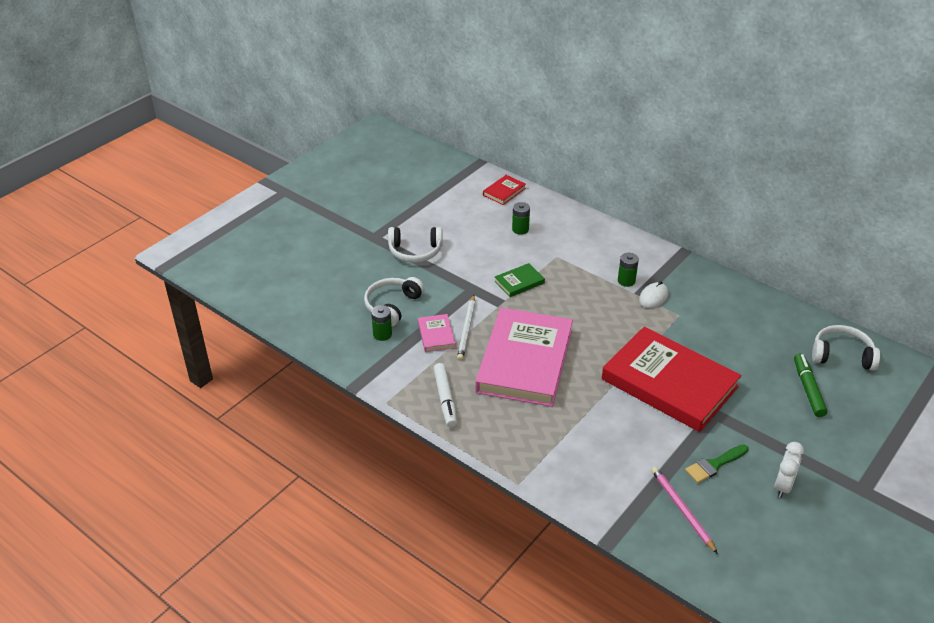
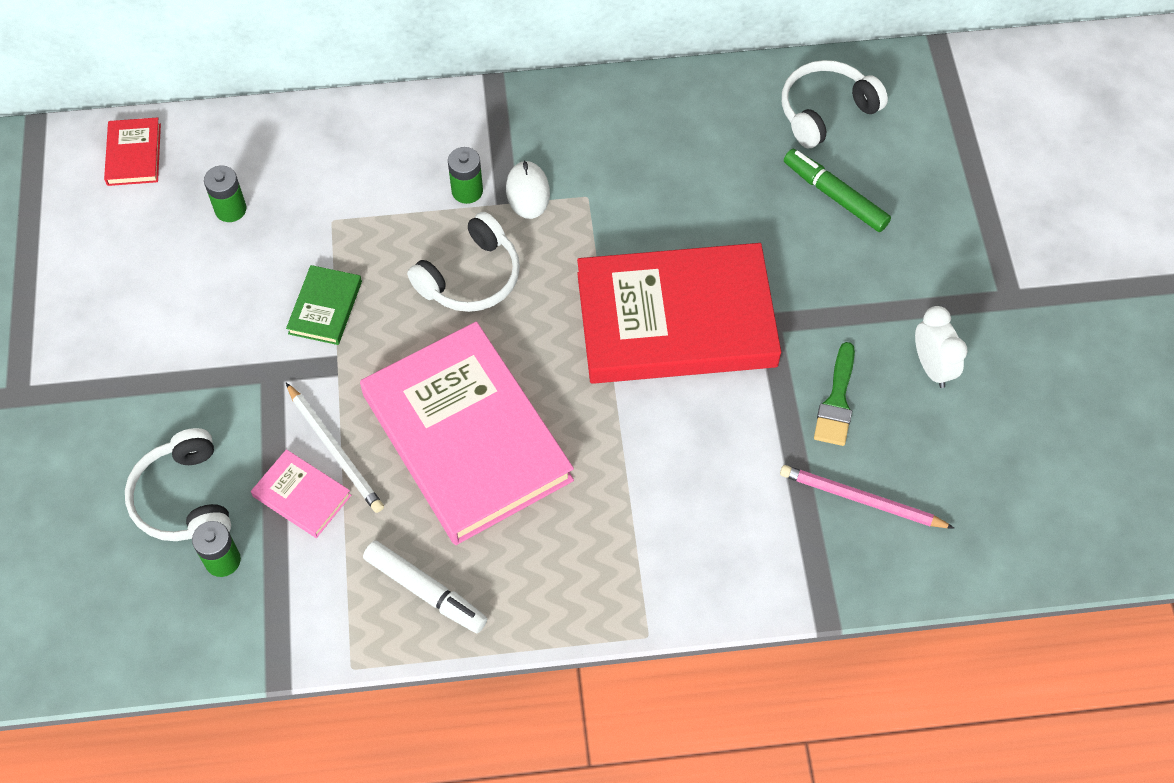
camera: 45 degrees left, 20 degrees up
(415, 251) = (113, 372): white headphones -> white headphones (471, 277)

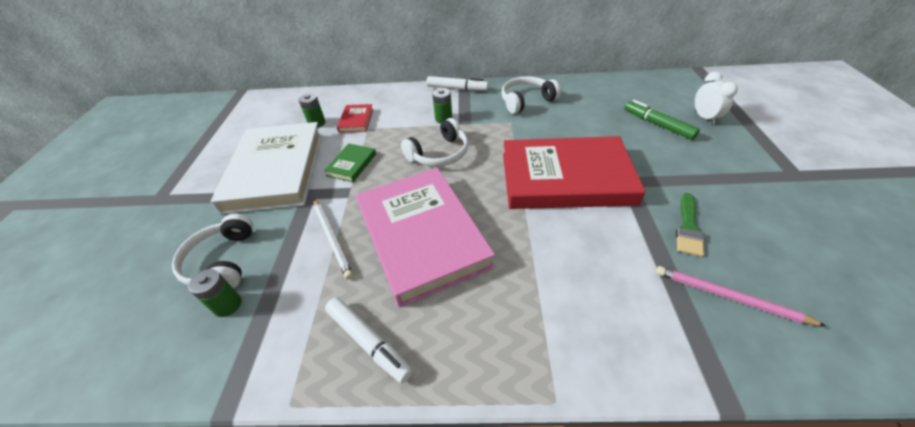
camera: 10 degrees right, 15 degrees down
(134, 154) = (279, 103): red book -> red book (356, 120)
(196, 327) = (276, 170): none -> white book
(302, 496) = (300, 265): pink book -> none
(482, 105) = (457, 89): none -> white marker
(528, 192) = (477, 119): white mouse -> none
(825, 111) = (643, 92): white headphones -> white headphones (526, 101)
(932, 367) = (754, 211): white clock -> white clock (704, 118)

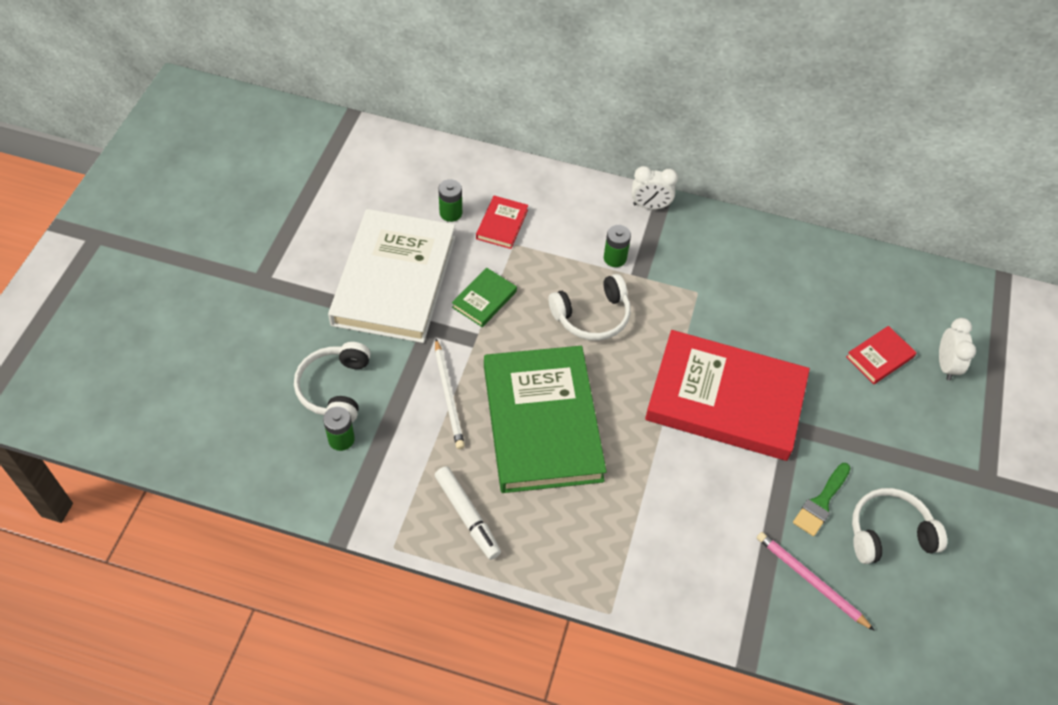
camera: 10 degrees right, 10 degrees up
(421, 235) = (542, 422): pink book -> green book
(457, 89) = (650, 206): white marker -> white clock
(526, 101) = (734, 260): white headphones -> white headphones (889, 533)
(657, 124) = (880, 357): green marker -> red book

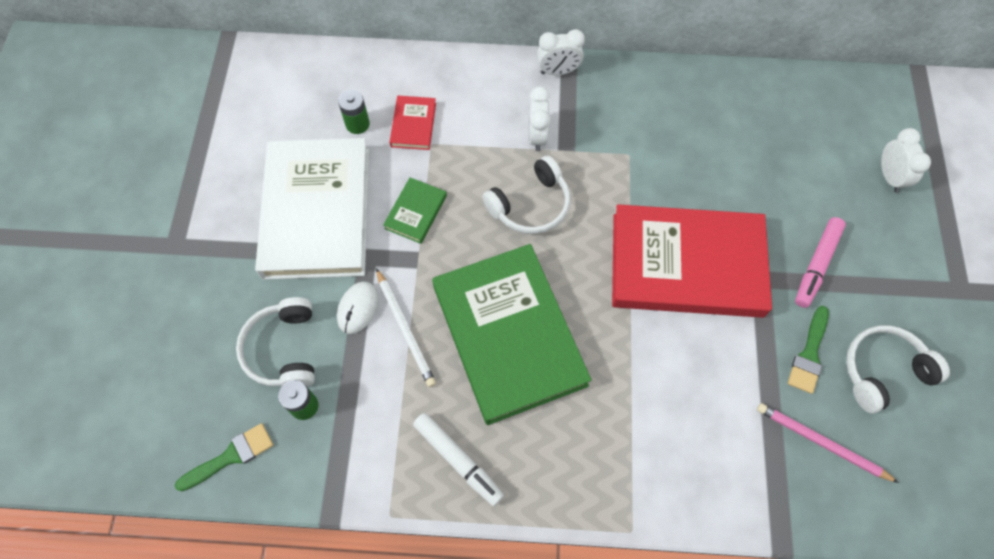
camera: 10 degrees left, 10 degrees up
(266, 465) = (231, 456): none -> green brush
(410, 369) = (358, 308): none -> white mouse
(615, 258) = (537, 136): green battery -> white clock
(851, 427) = (816, 265): none -> pink marker
(880, 357) = (824, 183): red book -> none

